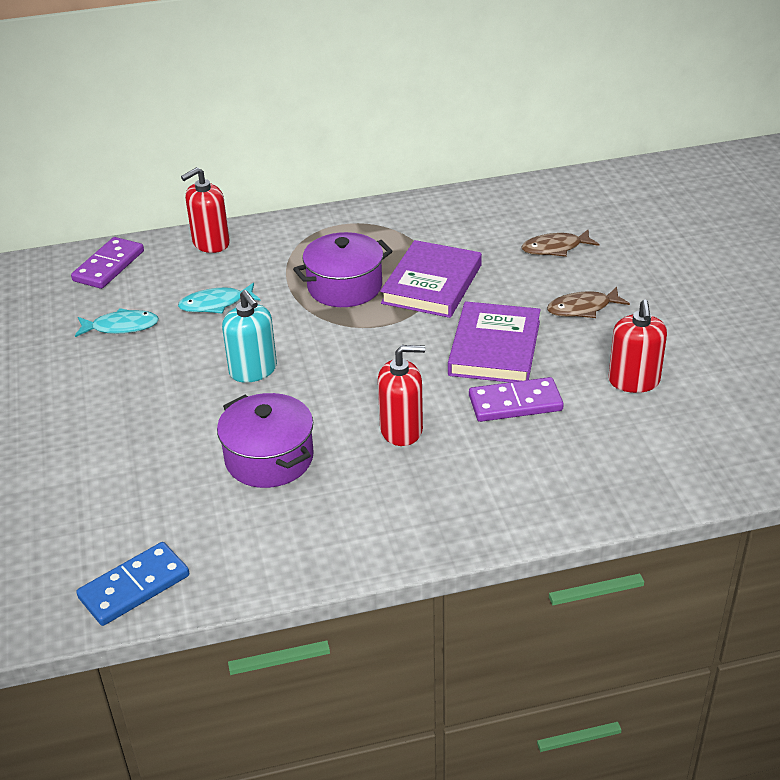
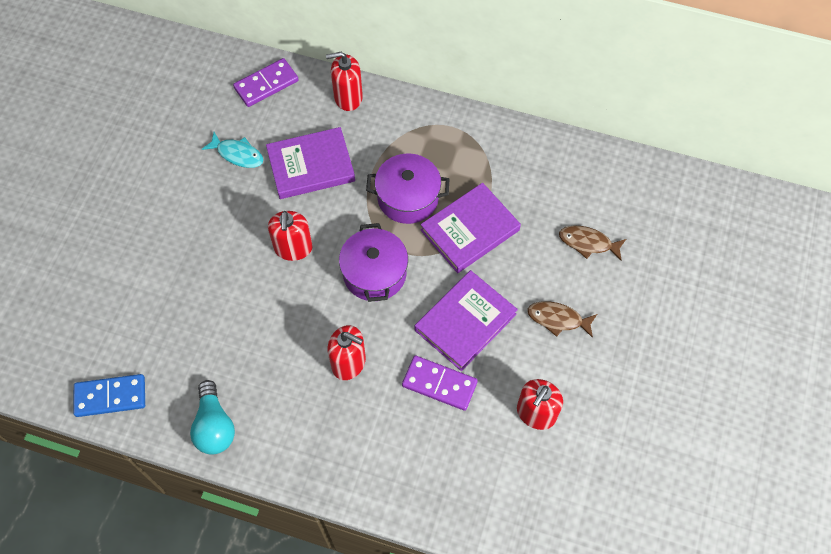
camera: 30 degrees right, 25 degrees up
(215, 304) = (311, 166): turquoise fish -> purple book
(253, 370) = (293, 248): turquoise soap dispenser -> red soap dispenser
(269, 458) = (251, 337): purple pot -> purple pot (374, 273)
(293, 551) = (214, 426): none -> turquoise light bulb

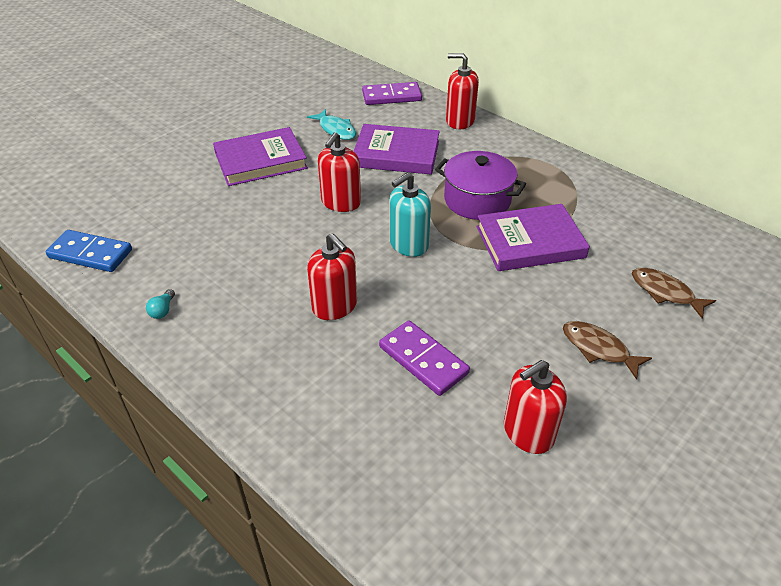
camera: 25 degrees right, 20 degrees down
(214, 426) = (163, 310): turquoise light bulb -> turquoise light bulb, size x0.45
(374, 273) = (408, 244): purple pot -> turquoise soap dispenser
(465, 322) = (484, 315): purple book -> purple book (260, 161)

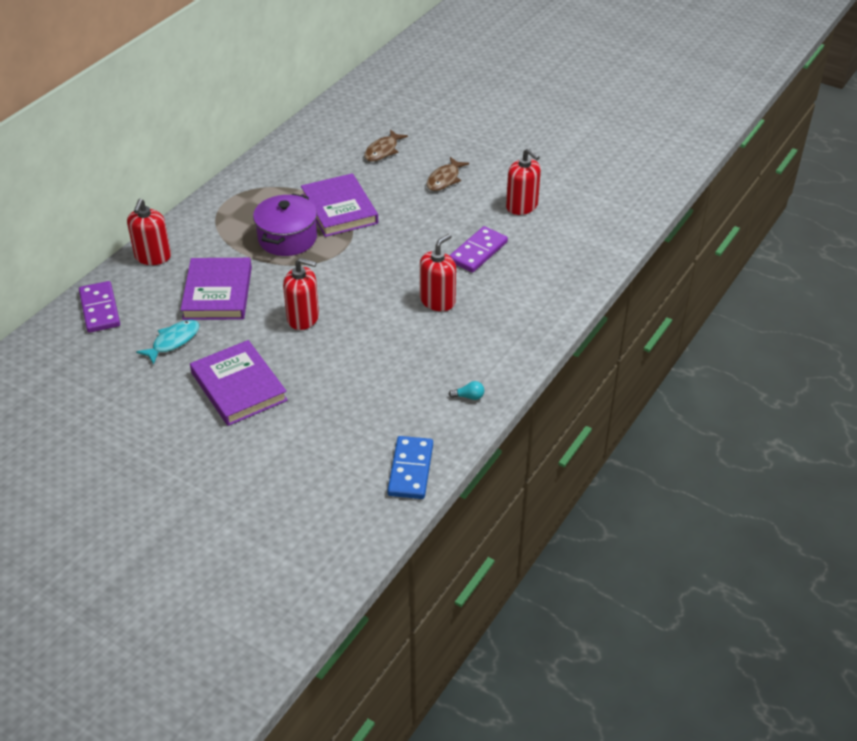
camera: 100 degrees left, 0 degrees up
(408, 244) = (355, 271): turquoise soap dispenser -> none

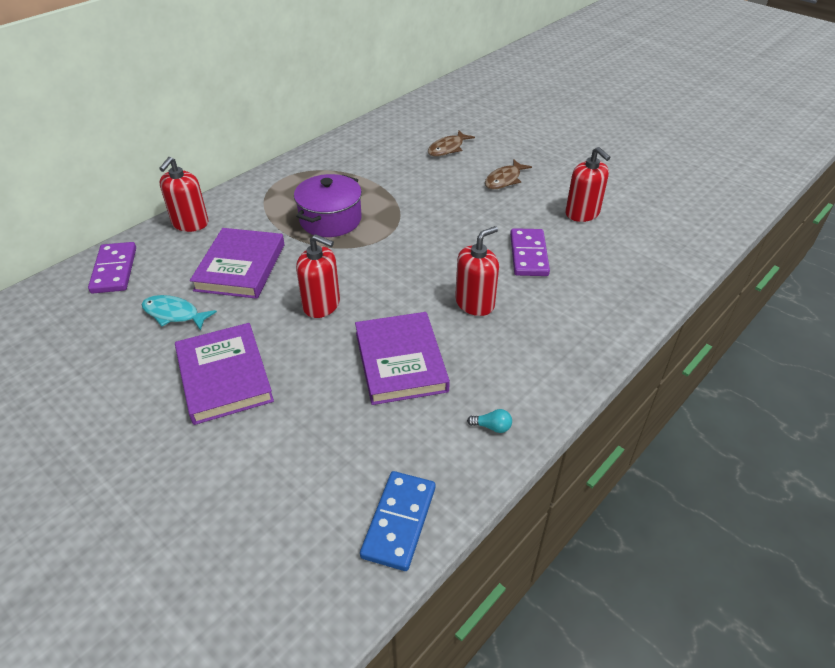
camera: 10 degrees right, 0 degrees up
(173, 341) = (174, 314): turquoise fish -> turquoise fish turned 120 degrees counterclockwise
(339, 209) = (391, 197): purple book -> purple book (400, 361)
(478, 252) = (528, 255): purple domino -> purple domino turned 45 degrees counterclockwise

